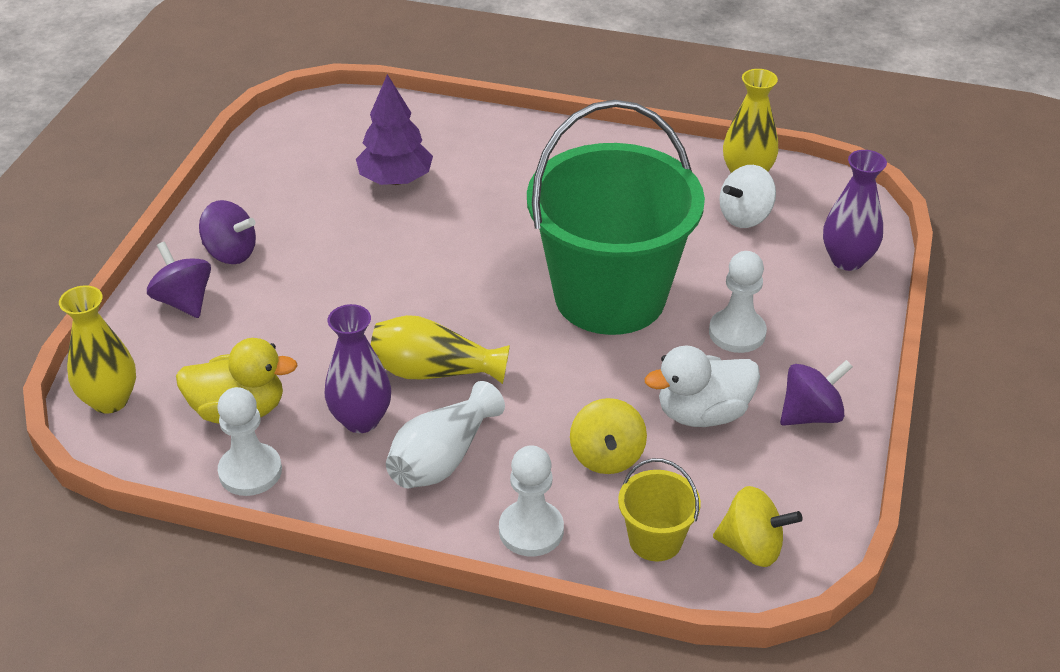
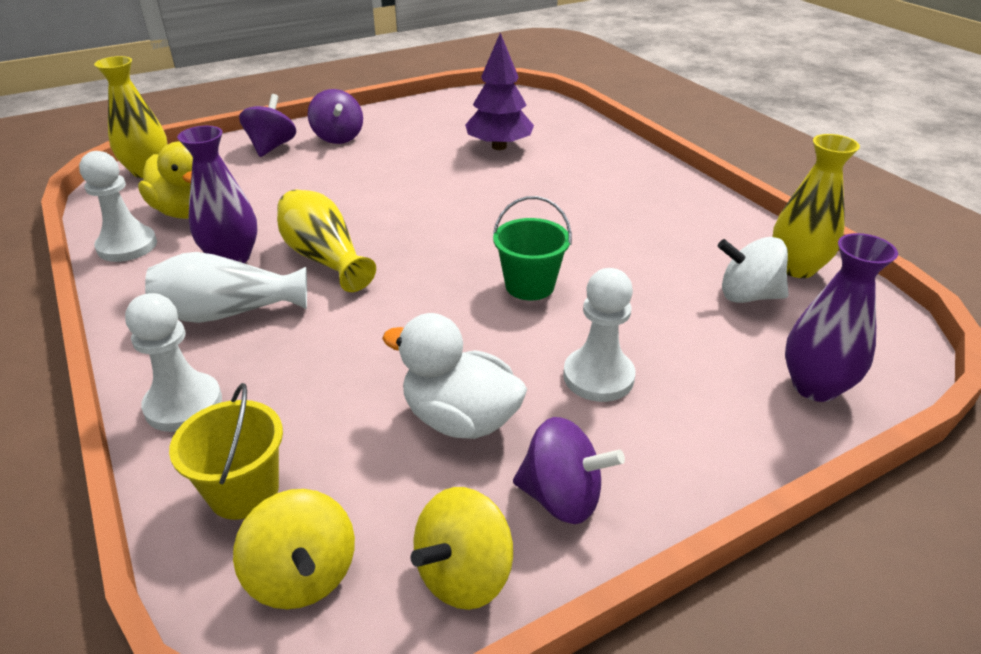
camera: 45 degrees right, 5 degrees down
(606, 456) = (328, 394): yellow spinning top -> yellow spinning top (463, 574)
(610, 296) = (529, 285): green bucket -> green bucket, size x0.40

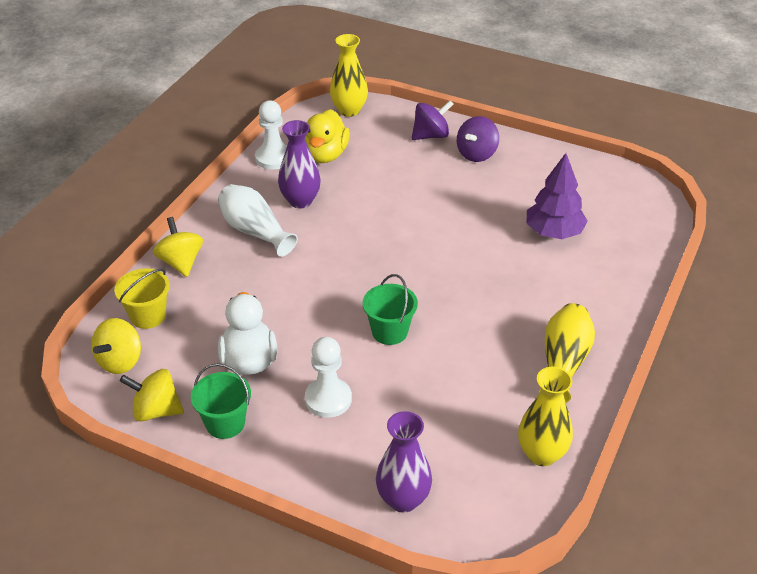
camera: 55 degrees right, 5 degrees up
(183, 404) = (181, 262): white pawn -> yellow spinning top
(324, 258) = (334, 234): yellow vase -> yellow vase (563, 363)
(562, 497) = (225, 423): purple spinning top -> green bucket
(747, 296) = (478, 438): white spinning top -> none

